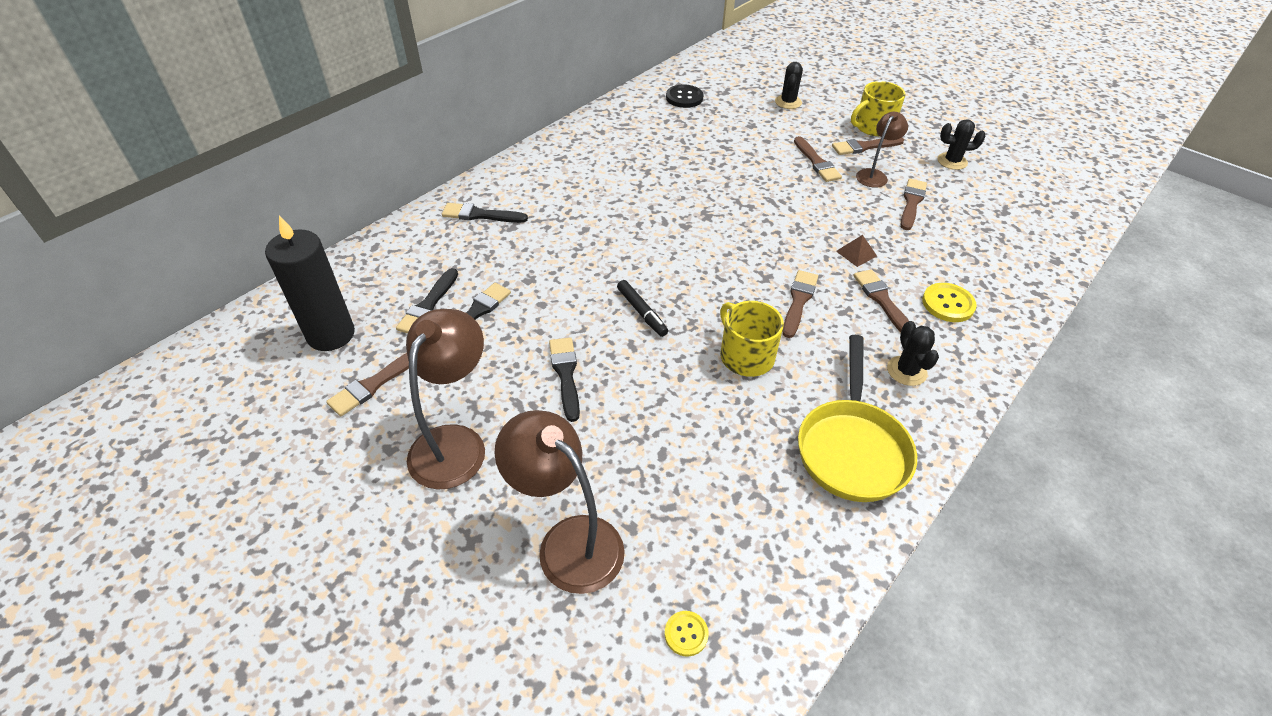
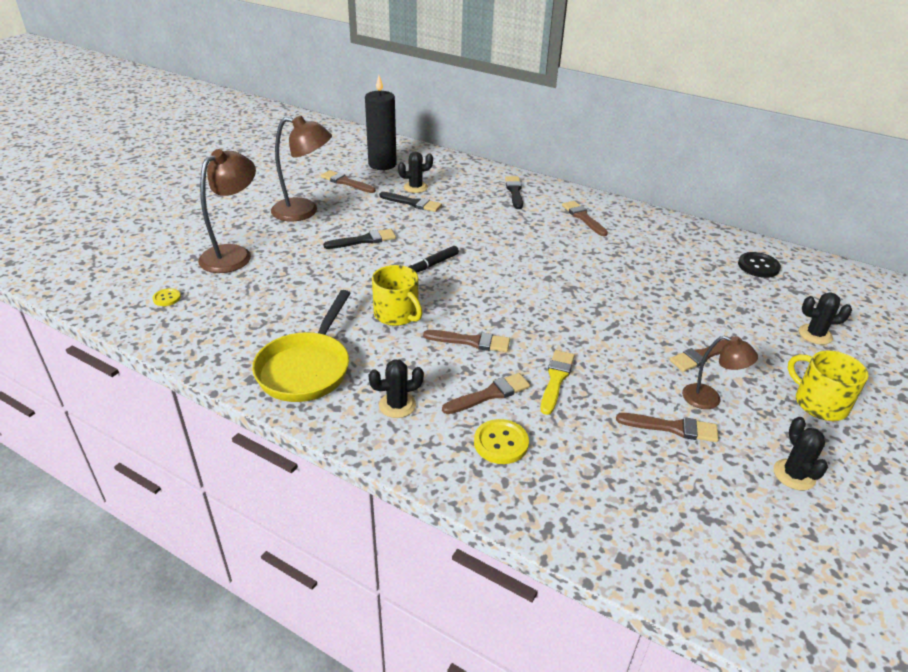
camera: 80 degrees right, 10 degrees down
(428, 305) = (415, 187): black brush -> black cactus
(746, 356) = (397, 314): yellow mug -> yellow mug turned 90 degrees clockwise
(852, 448) = (306, 368): yellow pan -> yellow pan turned 75 degrees counterclockwise
(856, 253) = (556, 379): brown pyramid -> yellow brush
(865, 146) = (766, 394): brown brush -> brown brush (583, 218)

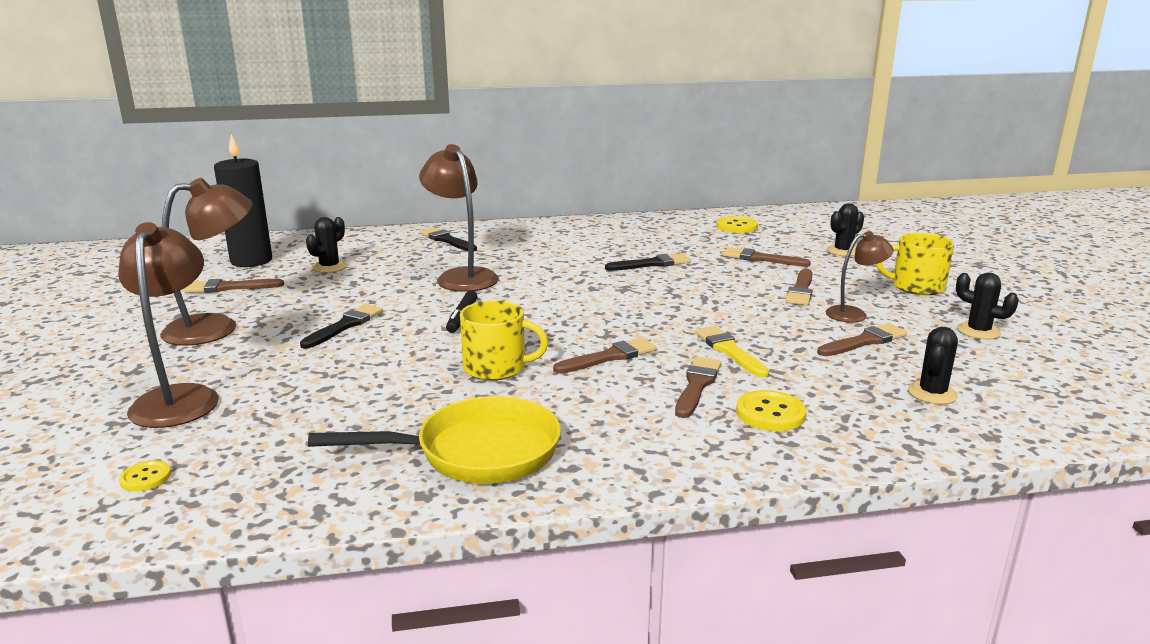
camera: 40 degrees left, 15 degrees down
(306, 368) = (477, 453): yellow pan -> yellow pan turned 75 degrees counterclockwise
(397, 405) = (630, 434): black cactus -> black cactus (932, 393)
(412, 203) = (349, 280): black brush -> black brush (651, 264)
(479, 229) = (462, 276): none -> brown lamp
(583, 218) = (547, 239): brown brush -> brown brush (761, 259)
(758, 266) = (736, 226): black button -> yellow button

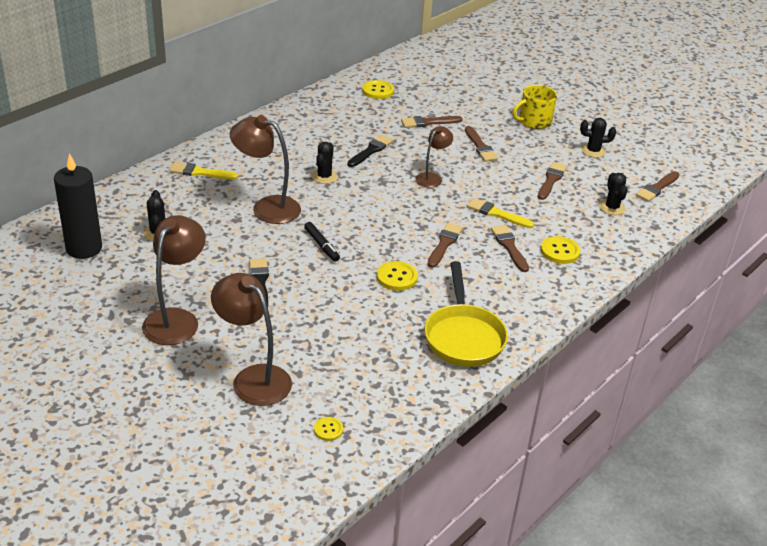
camera: 40 degrees left, 15 degrees up
(230, 287) = (117, 281): brown brush -> brown brush (657, 188)
(447, 240) = (200, 172): black brush -> yellow brush
(477, 453) = (463, 336): yellow pan -> yellow pan turned 135 degrees clockwise
(496, 368) = (397, 277): yellow mug -> yellow button
(843, 251) = (466, 98): black cactus -> black cactus (324, 177)
(854, 314) = (526, 158): brown lamp -> brown lamp (432, 177)

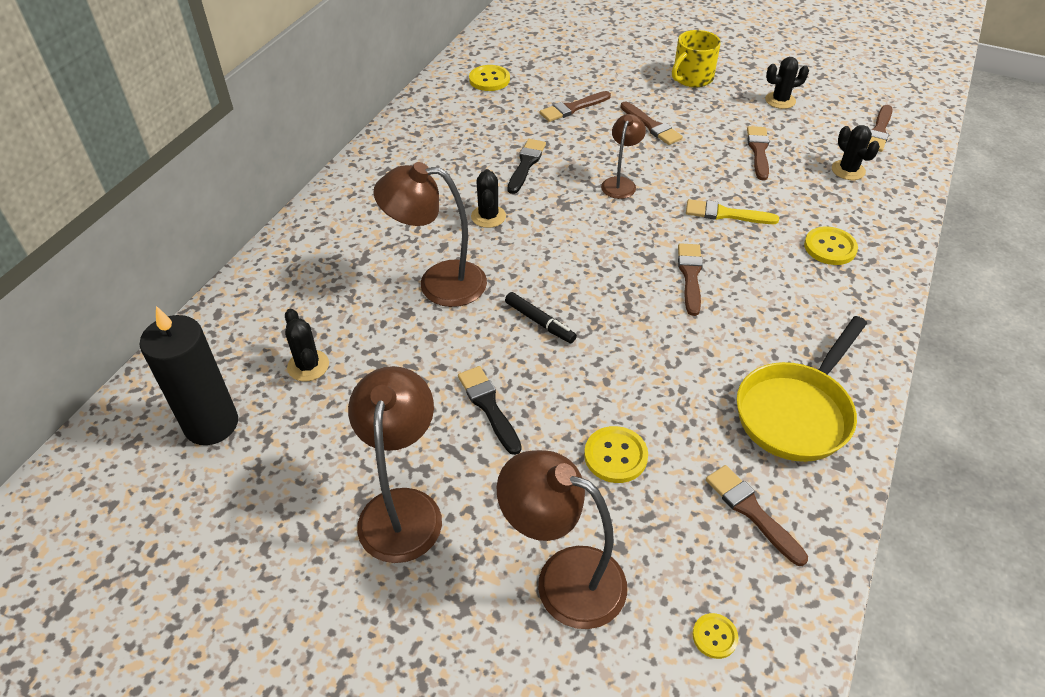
camera: 15 degrees left, 10 degrees up
(200, 172) = (323, 253): yellow brush -> none
(397, 277) = (661, 344): yellow button -> yellow button (615, 456)
(463, 336) = (796, 412): yellow pan -> yellow pan turned 60 degrees clockwise
(509, 247) = (769, 258): brown brush -> brown brush (752, 512)

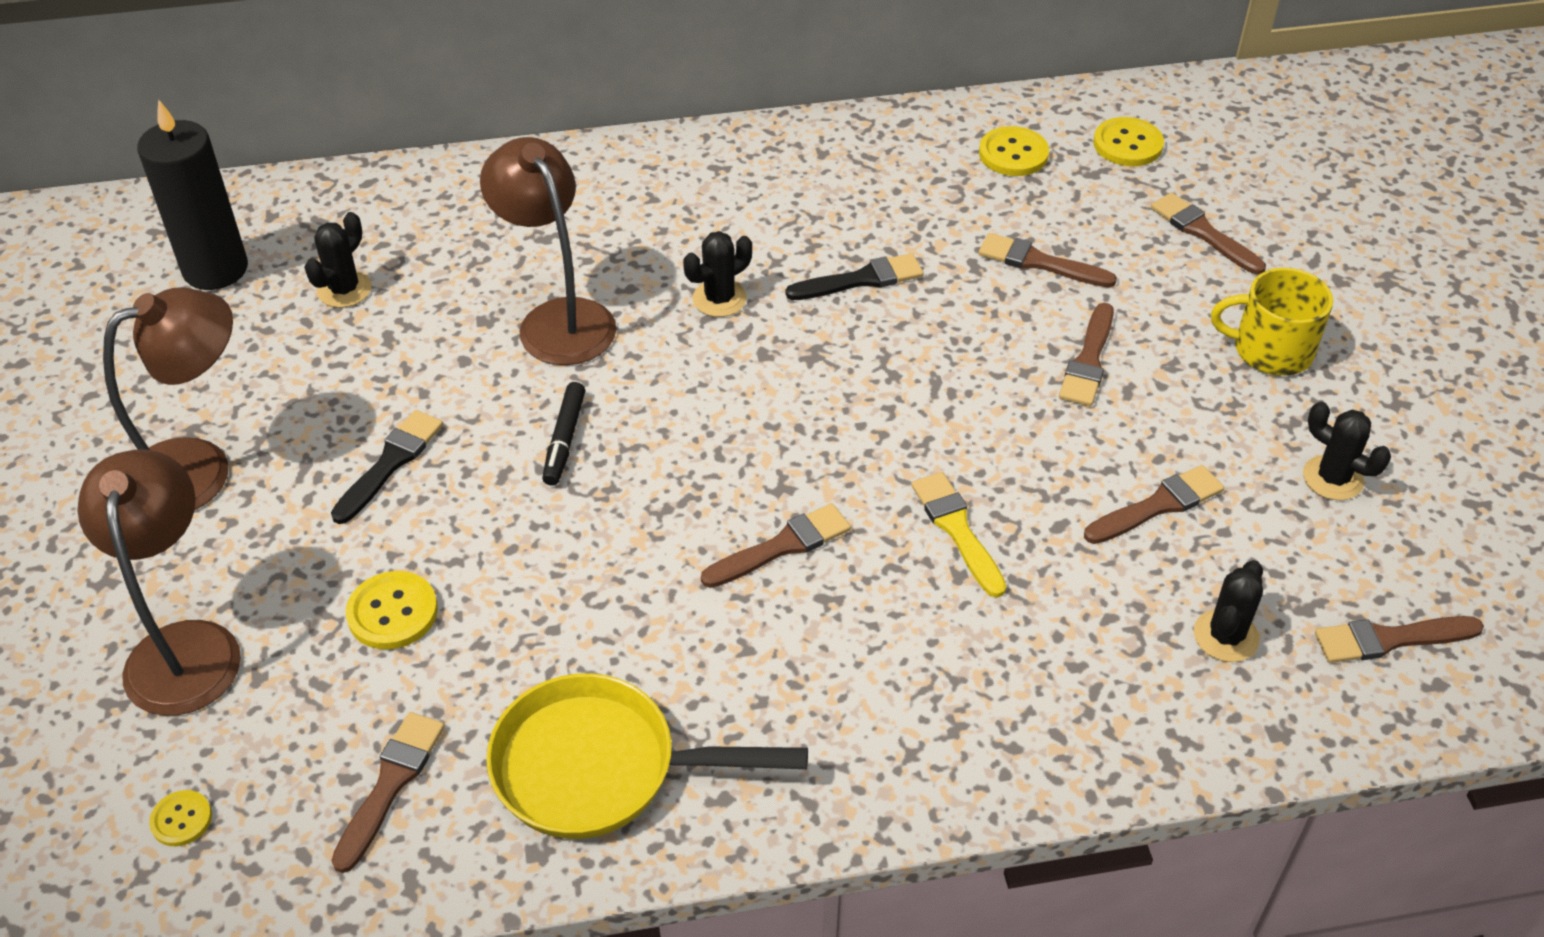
camera: 55 degrees right, 0 degrees up
(602, 58) = (1204, 233): none -> brown brush
(620, 183) = (915, 389): brown lamp -> none
(830, 247) = (994, 682): yellow button -> yellow button (1127, 144)

